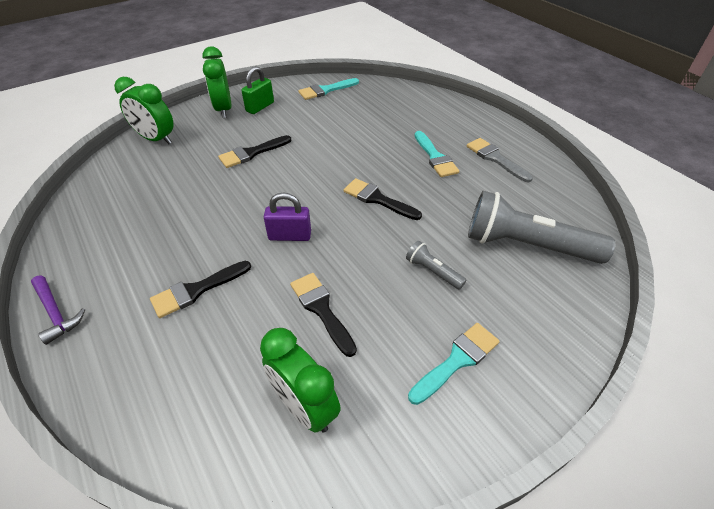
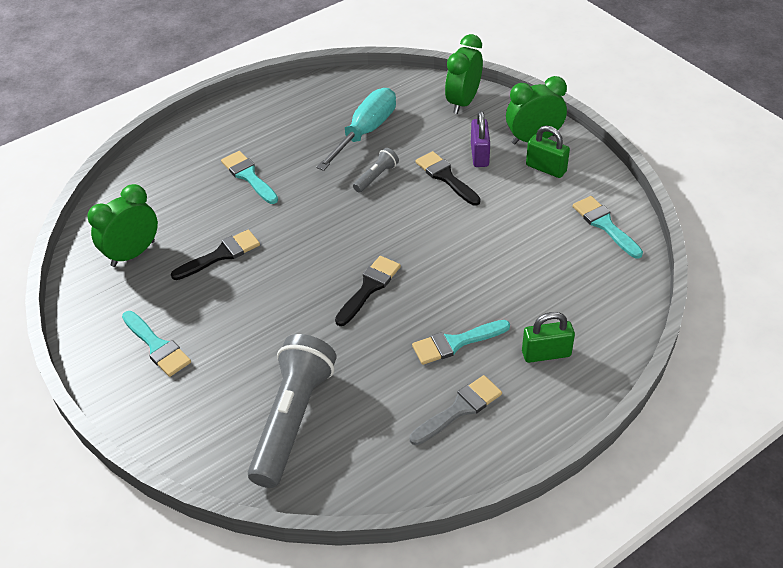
camera: 90 degrees right, 0 degrees up
(56, 313) = (233, 109): purple hammer -> none
(166, 198) = (365, 132): none -> turquoise screwdriver
(196, 290) = (248, 176): black brush -> turquoise brush
(289, 236) = (312, 224): purple padlock -> purple padlock (479, 155)
(433, 271) = (259, 333): grey flashlight -> grey flashlight (376, 177)
(441, 121) = (546, 354): none -> green padlock

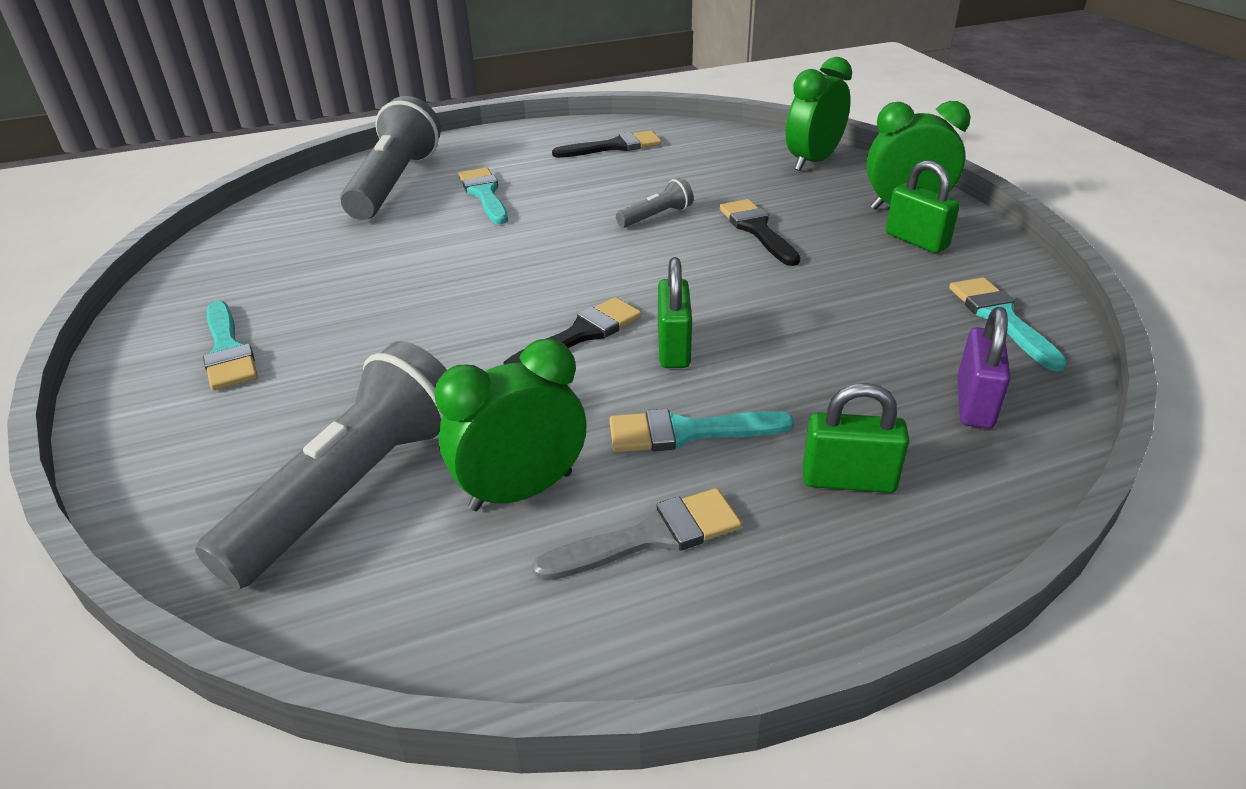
camera: 15 degrees right, 10 degrees down
(133, 253) = (281, 246): green clock -> green clock (521, 491)
(177, 177) = (395, 183): none -> grey flashlight
(221, 255) = (393, 264): black brush -> black brush (614, 146)
(365, 132) = (664, 173): turquoise screwdriver -> none
(427, 286) = (673, 348): none -> green padlock
(479, 155) = (817, 214): purple padlock -> purple padlock (974, 403)

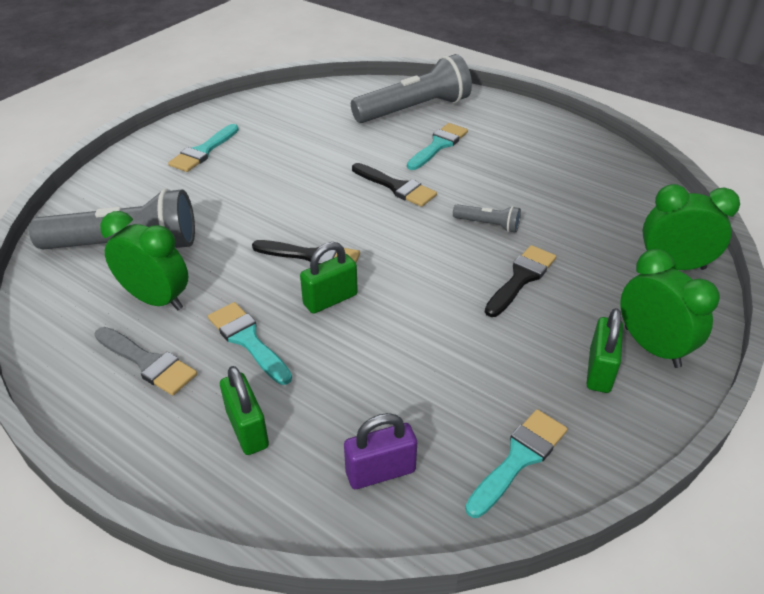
camera: 55 degrees right, 5 degrees up
(614, 146) = (570, 163): black brush -> black brush (396, 187)

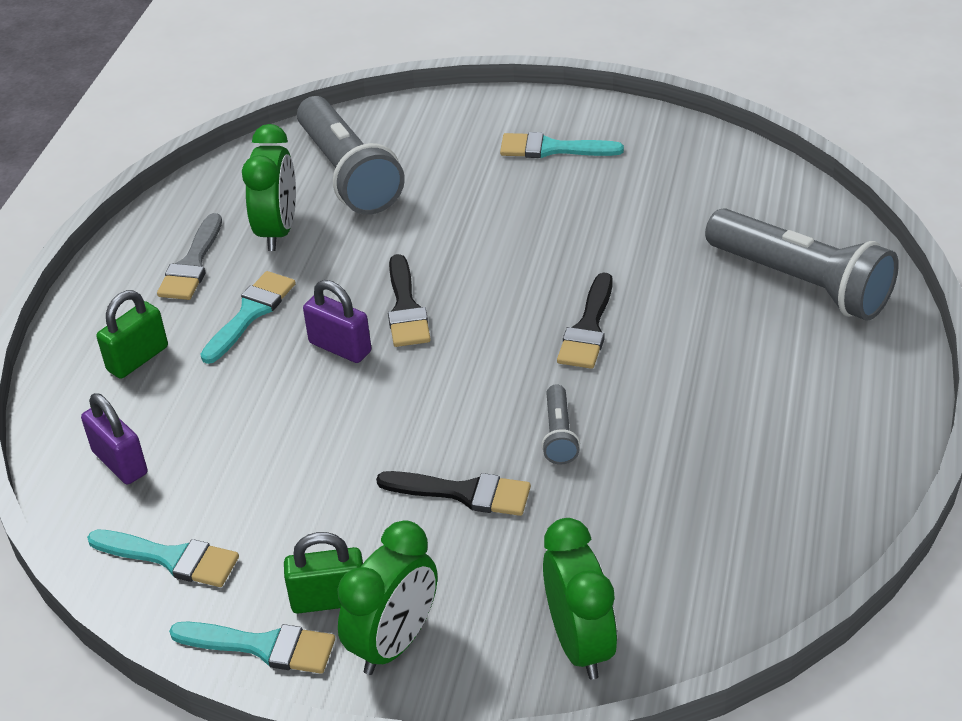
camera: 70 degrees right, 0 degrees up
(330, 299) = (340, 347): green padlock -> purple padlock
(438, 145) = (720, 335): turquoise brush -> turquoise brush (263, 646)

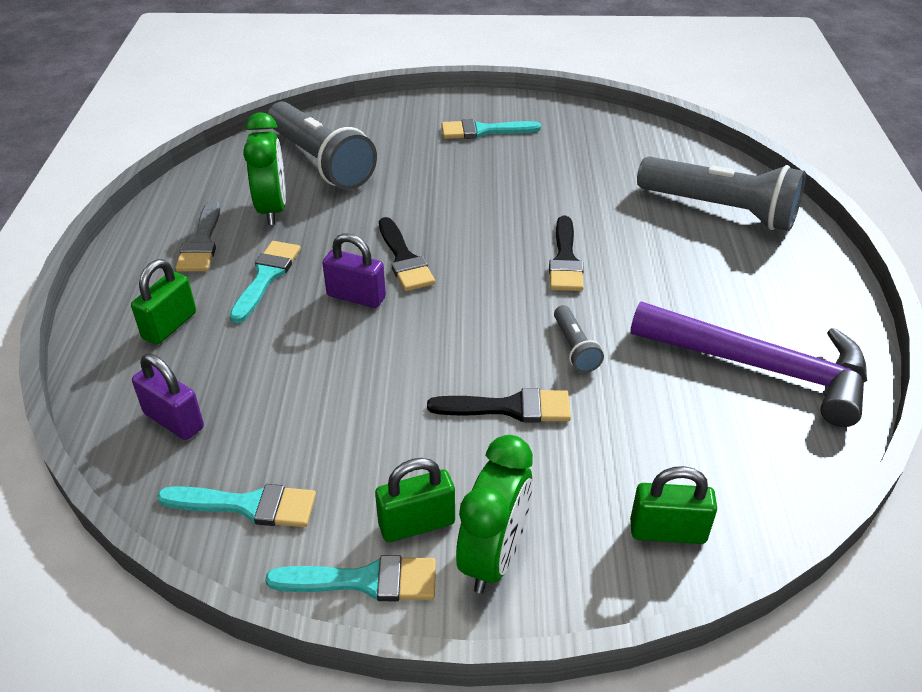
camera: 15 degrees left, 0 degrees up
(580, 644) = (667, 531): green clock -> green padlock
(760, 483) = (761, 367): none -> purple hammer

